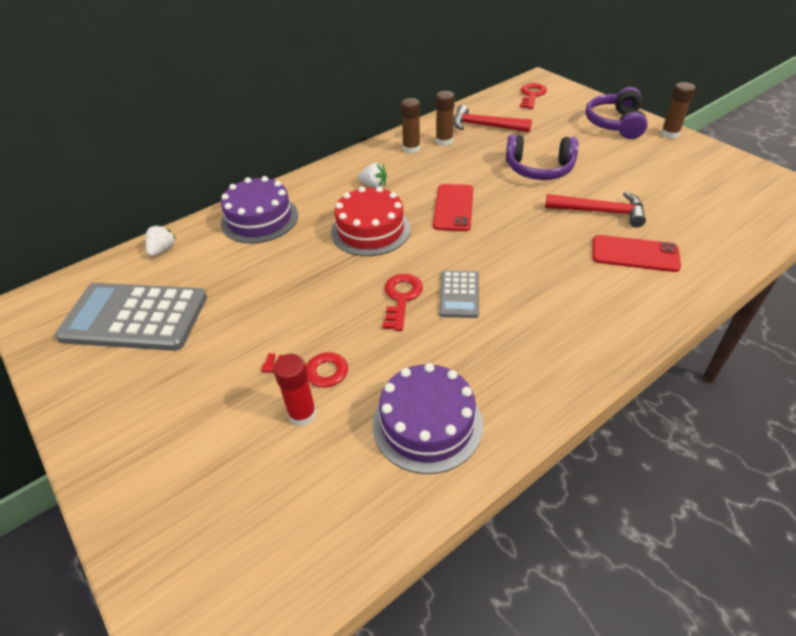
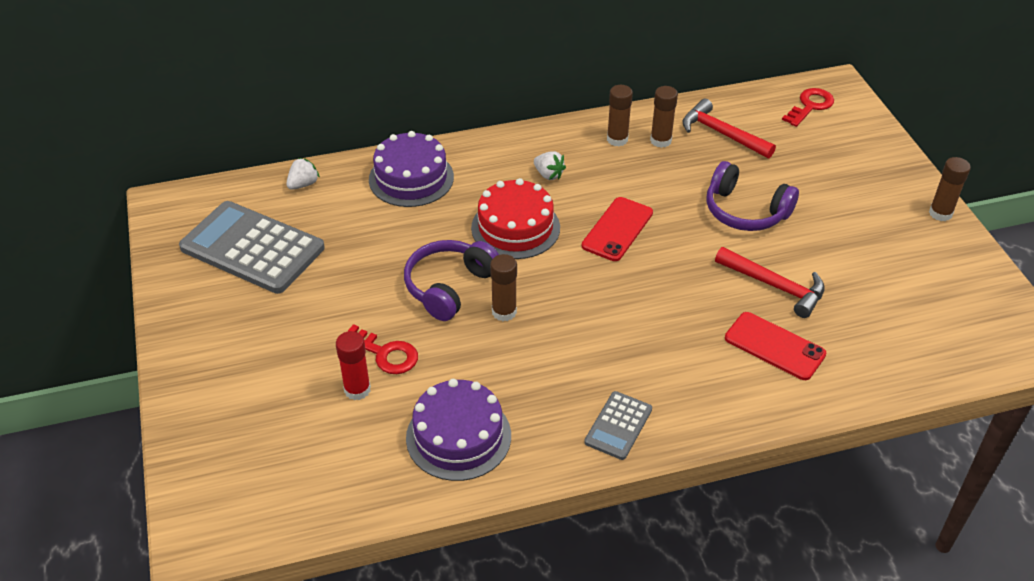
camera: 20 degrees right, 0 degrees up
(401, 298) = (504, 312): red key -> brown glue stick
(459, 294) = (562, 328): grey calculator -> grey calculator (618, 426)
(615, 124) = (883, 178): purple headphones -> purple headphones (449, 286)

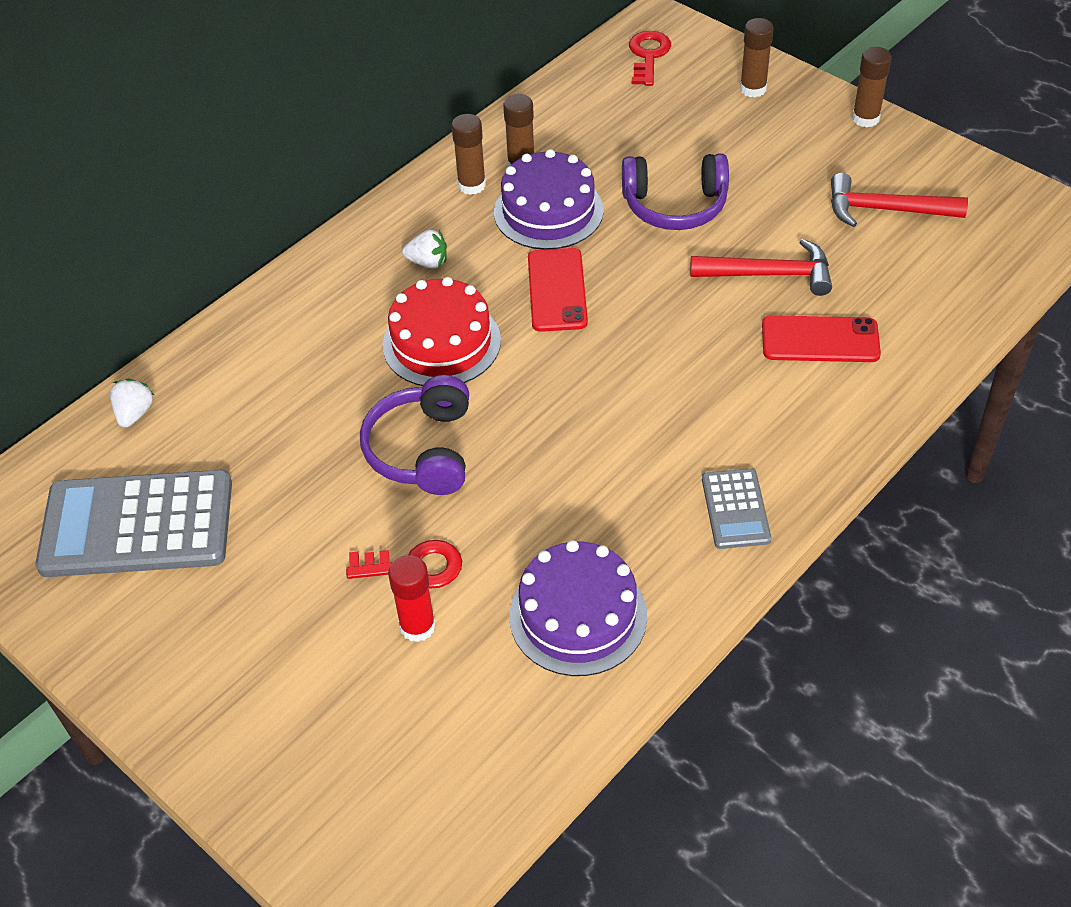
camera: 30 degrees left, 5 degrees up
(411, 178) = (266, 342): purple cake -> purple cake (548, 211)
(504, 312) = (510, 447): brown glue stick -> brown glue stick (753, 89)
(721, 133) = (580, 128): red hammer -> red hammer (885, 210)

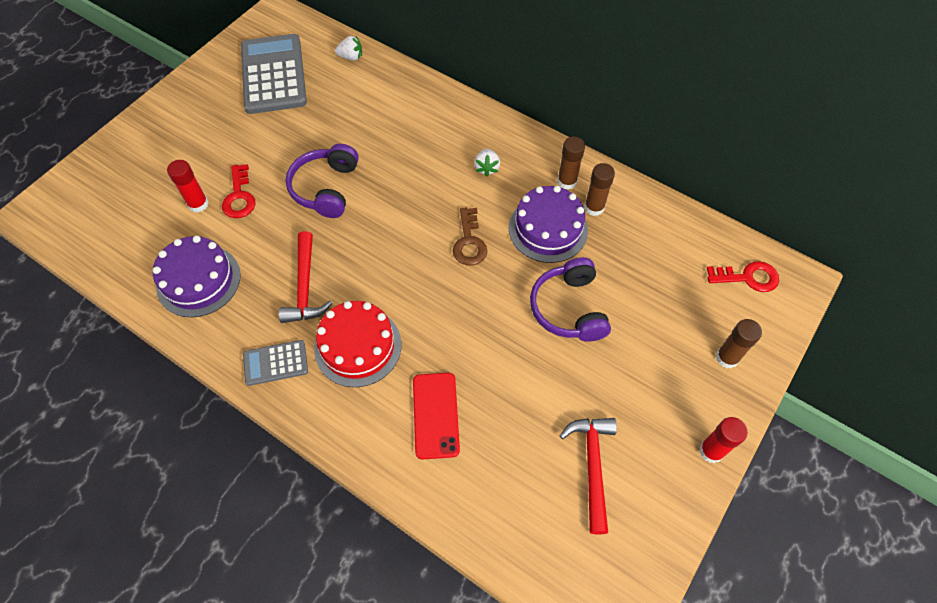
camera: 80 degrees right, 10 degrees up
(423, 450) = (326, 188): purple headphones -> purple headphones turned 75 degrees counterclockwise
(441, 343) = (414, 185): red cake -> red cake (358, 346)
(557, 290) = (469, 242): red phone -> brown key
(770, 274) = (502, 378): red hammer -> red hammer (305, 287)
(865, 118) = (711, 451): brown glue stick -> red glue stick

